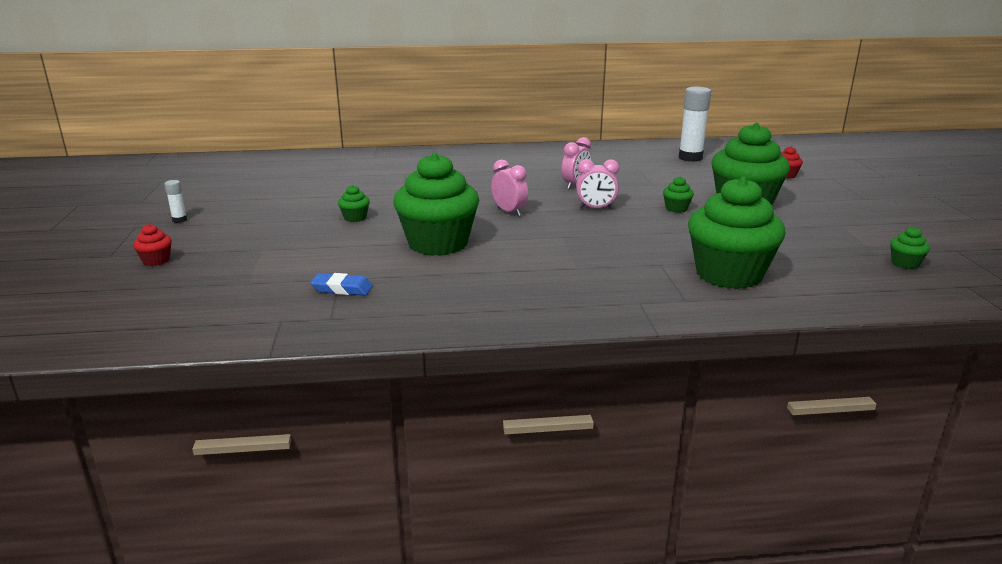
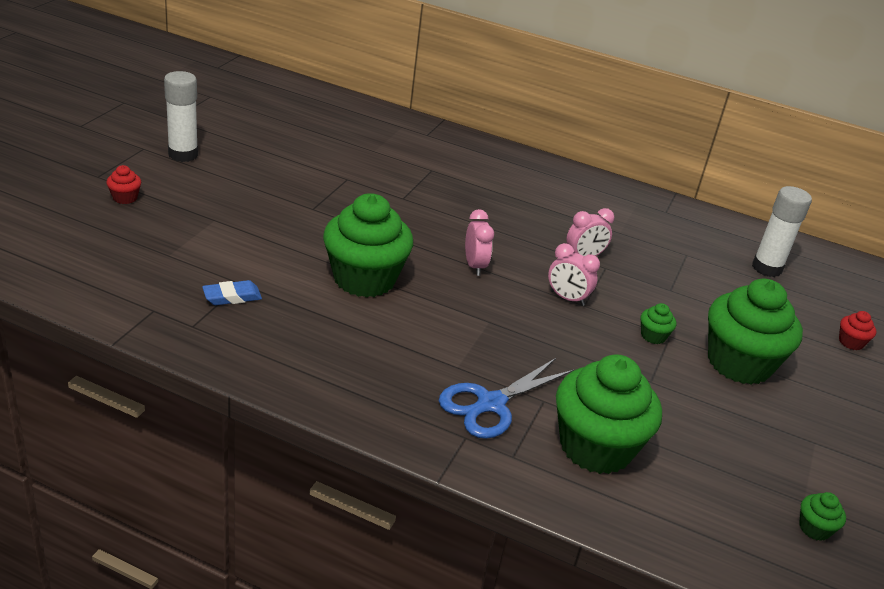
camera: 25 degrees right, 10 degrees up
(179, 220) = (183, 154): white glue stick -> white glue stick, size x2.13
(342, 289) = (232, 297): blue eraser -> blue eraser turned 60 degrees counterclockwise
(355, 218) = (326, 213): green cupcake -> none
(629, 279) = (490, 404): none -> blue scissors

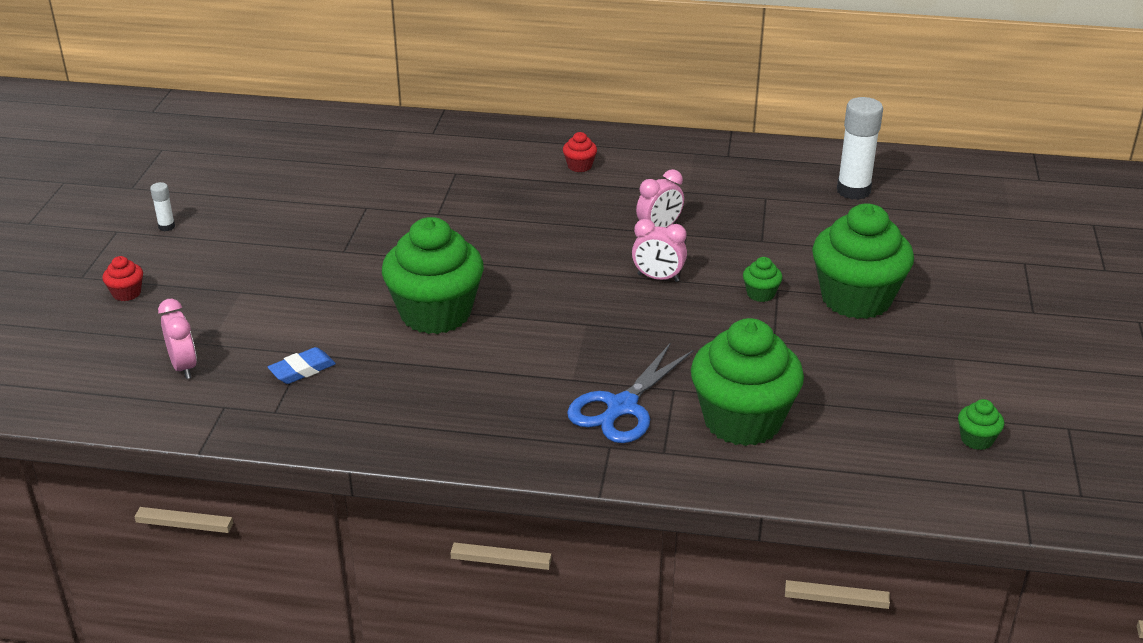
camera: 10 degrees left, 0 degrees up
(183, 154) = (166, 227): white glue stick -> white glue stick, size x0.47
(474, 266) = (547, 268): pink clock -> pink clock (184, 367)
(851, 342) = (961, 247): red cupcake -> red cupcake (579, 166)

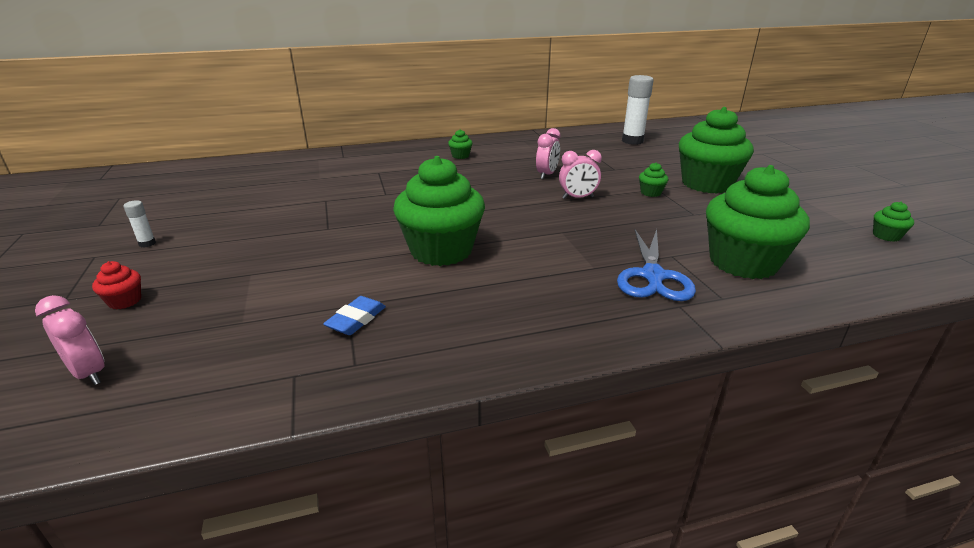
camera: 25 degrees left, 5 degrees down
(184, 367) = (224, 349): pink clock -> pink clock (89, 373)
(579, 166) = (460, 156): red cupcake -> green cupcake

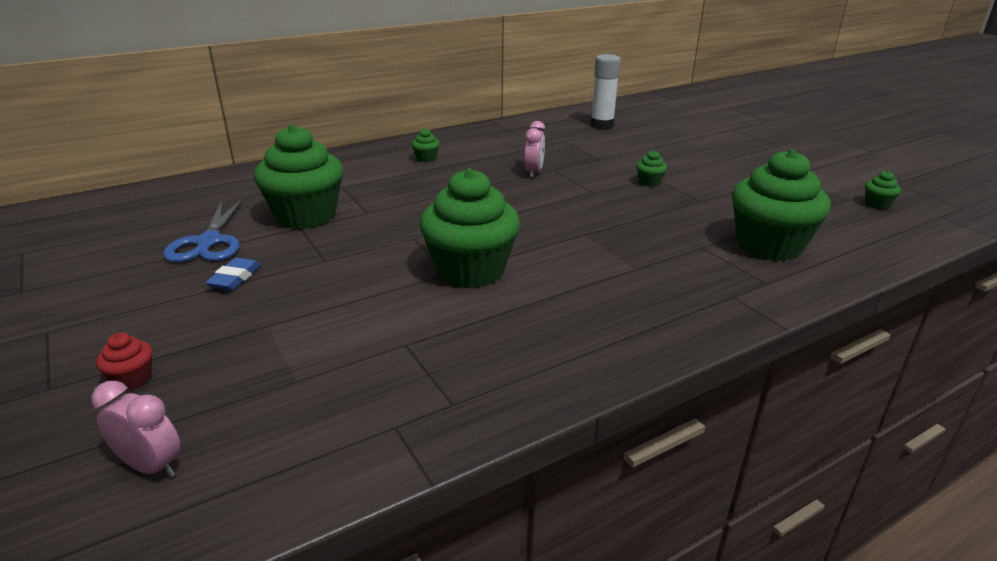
camera: 15 degrees left, 0 degrees up
(147, 244) = (108, 306): white glue stick -> none
(356, 320) = (425, 358): blue eraser -> blue eraser (235, 278)
(578, 197) = (580, 195): pink clock -> none
(653, 277) = (695, 270): blue scissors -> blue scissors (208, 243)
(707, 184) = (698, 167): green cupcake -> green cupcake (306, 215)

